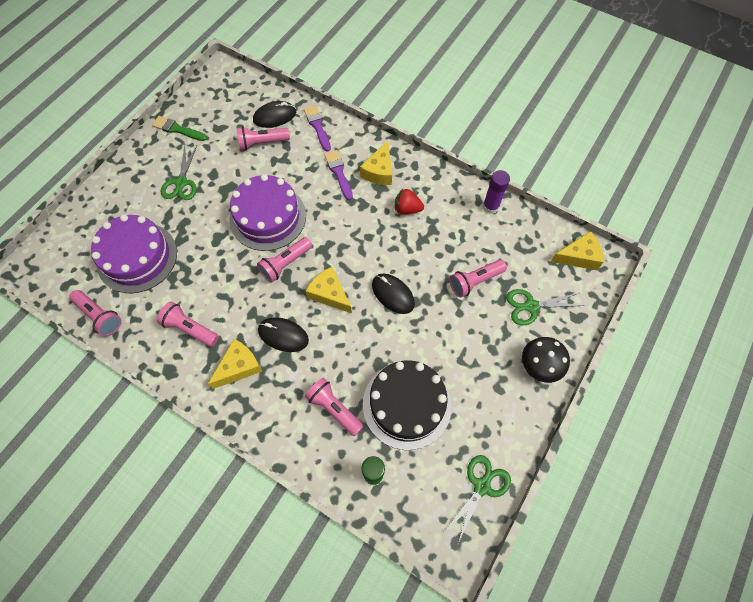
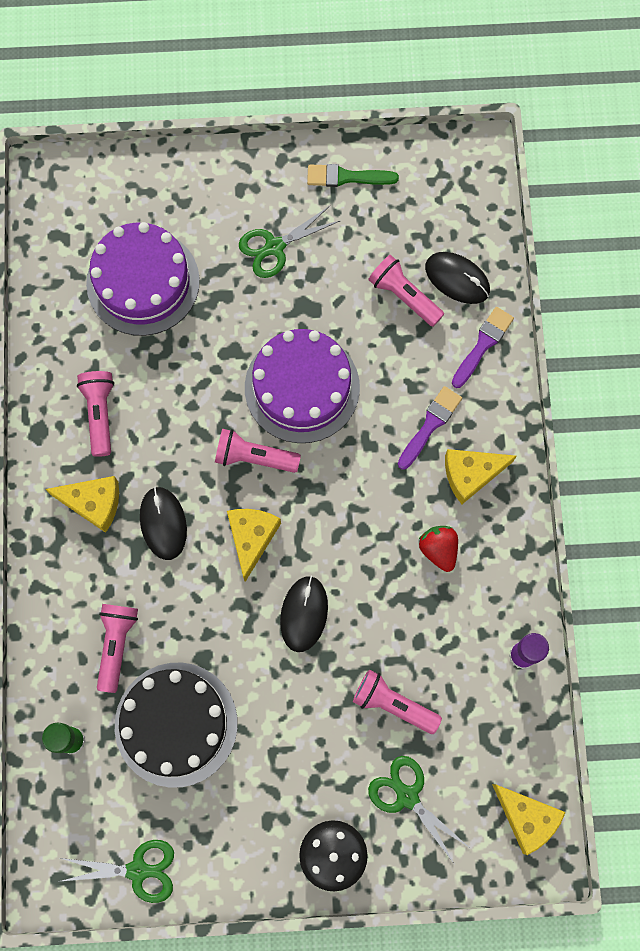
camera: 55 degrees right, 10 degrees up
(99, 316) = (47, 304): pink flashlight -> none
(177, 129) = (346, 177): green brush -> green brush turned 75 degrees counterclockwise

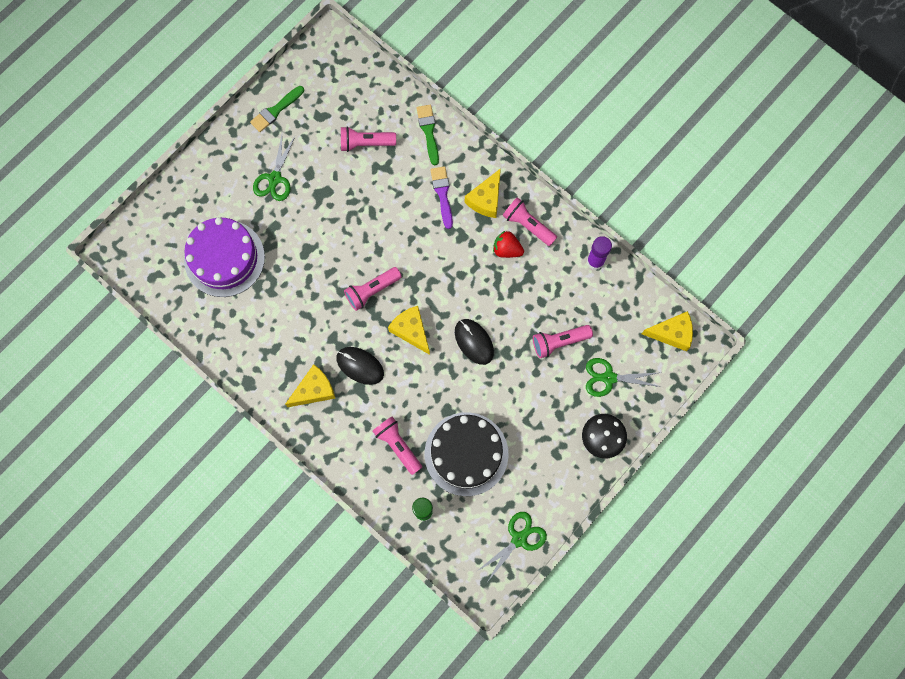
camera: 45 degrees left, 0 degrees up
(100, 414) = (271, 343): pink flashlight -> pink flashlight (528, 225)
(302, 387) = (360, 235): purple cake -> none
(457, 279) = (383, 111): black mouse -> none
(483, 344) = (428, 131): purple brush -> green brush

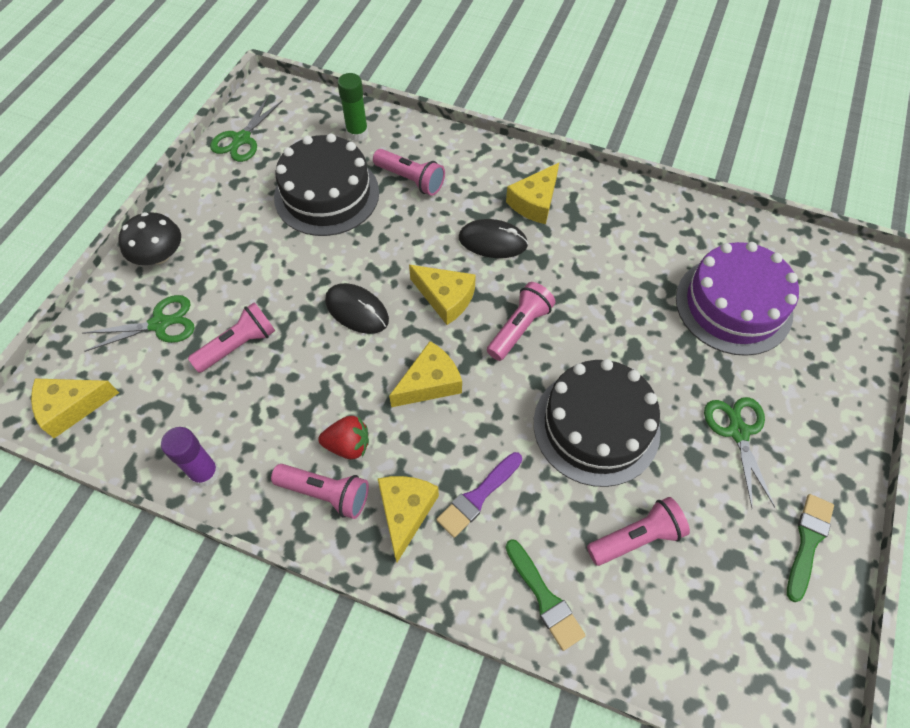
camera: 160 degrees right, 15 degrees down
(355, 210) = (596, 426): none -> black cake
(442, 194) = (478, 497): purple brush -> purple brush turned 75 degrees clockwise
(444, 272) = (430, 383): none -> yellow cheese

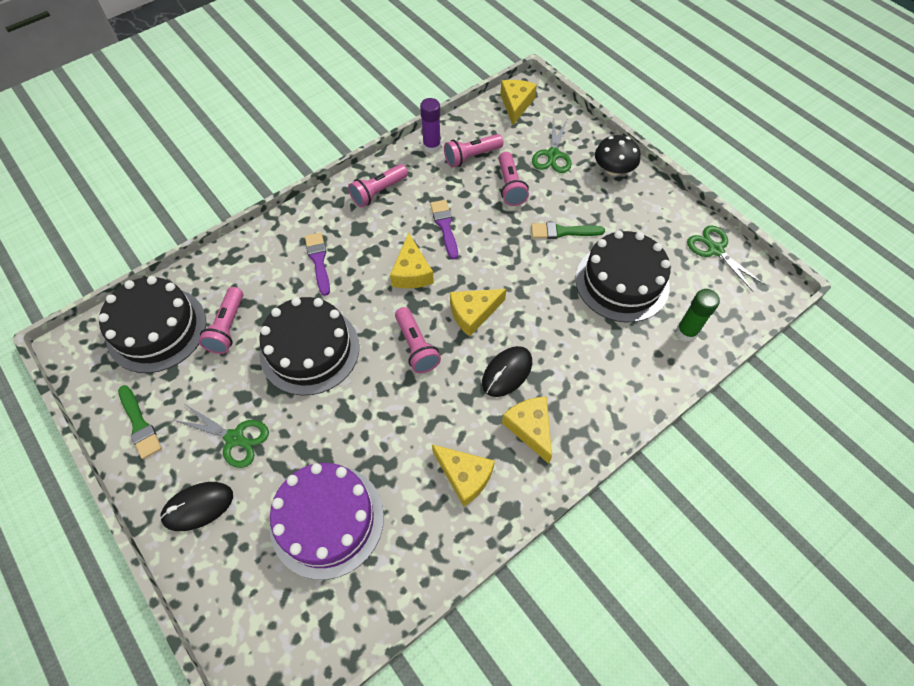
camera: 120 degrees right, 0 degrees up
(341, 384) = (445, 226): none -> purple brush
(348, 445) = (400, 213): red strawberry -> none
(357, 310) = (497, 257): black mouse -> black mouse (198, 507)
(405, 512) = (338, 222): yellow cheese -> yellow cheese (464, 476)
(411, 180) = (608, 346): pink flashlight -> pink flashlight (471, 157)
(545, 598) = (238, 263): green brush -> green brush (562, 232)
(702, 626) = (157, 329): none -> black cake

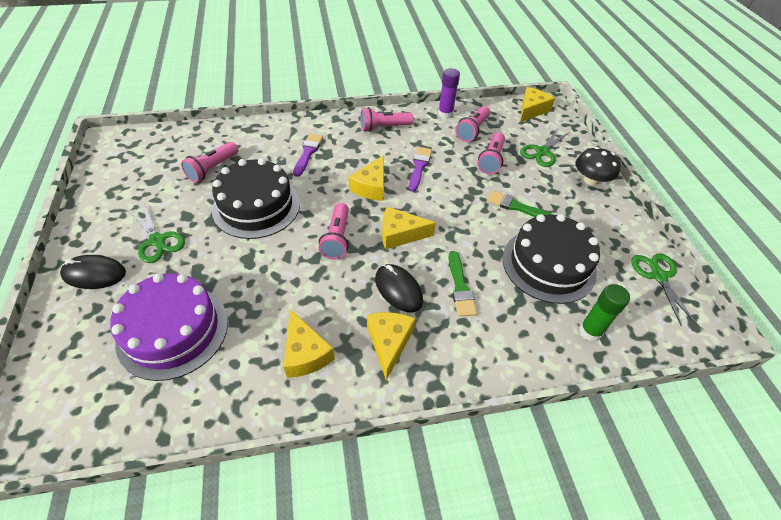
camera: 25 degrees right, 10 degrees down
(140, 424) = (105, 203): green brush -> green brush (460, 287)
(157, 329) = (167, 151): black cake -> none
(471, 157) = (472, 130): pink flashlight -> pink flashlight turned 60 degrees counterclockwise
(507, 372) = (398, 289): black mouse -> black mouse turned 75 degrees clockwise

